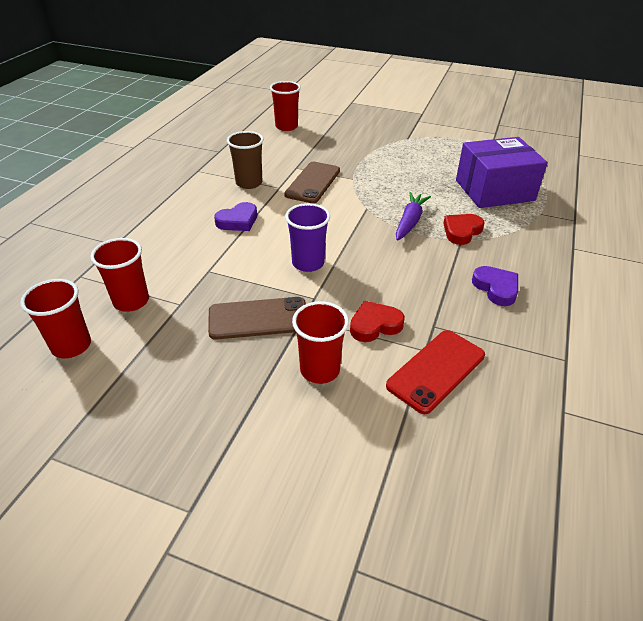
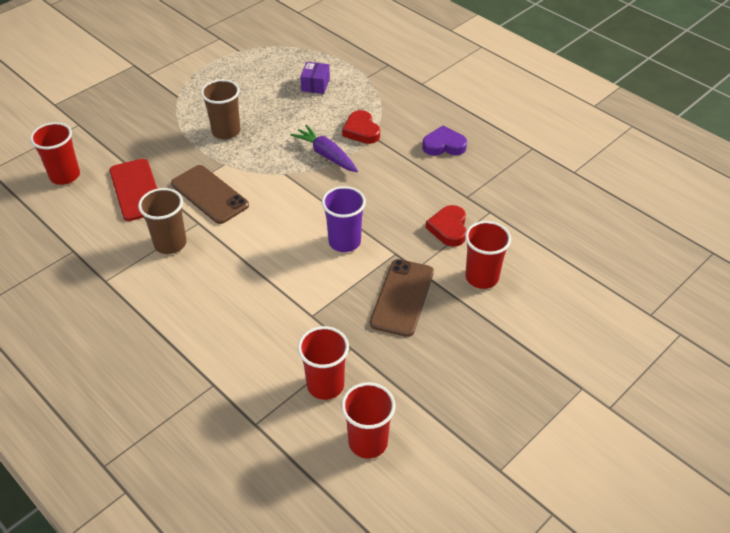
camera: 65 degrees left, 5 degrees up
(238, 221) = (240, 272): purple heart -> none
(390, 168) = (226, 131): none -> brown cup
(436, 370) = (512, 214): red phone -> red phone (136, 190)
(494, 190) = (315, 85): purple box -> purple box, size x0.43

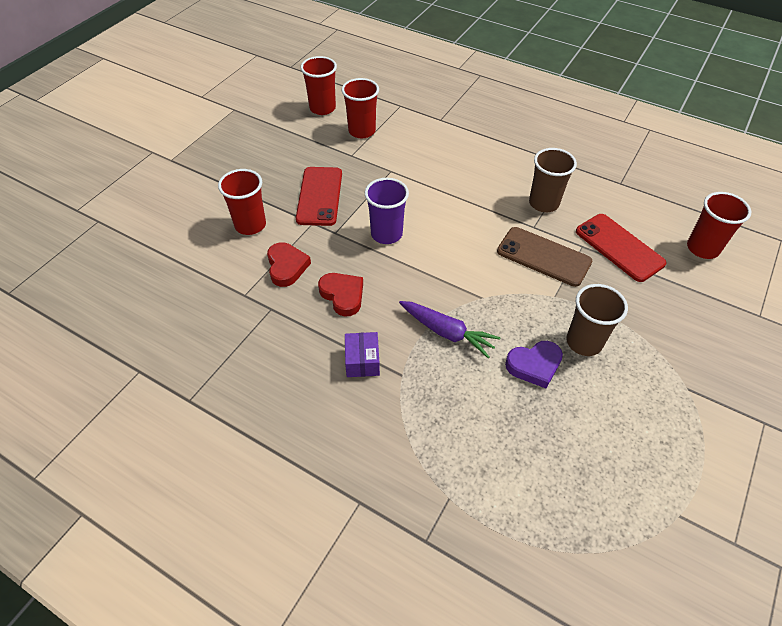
camera: 165 degrees right, 5 degrees up
(315, 85) = (518, 458): purple box -> purple box (362, 361)
(361, 131) = (419, 380): red heart -> red heart (343, 295)
(402, 297) = (319, 196): brown phone -> red phone
(444, 145) = (306, 379): purple heart -> purple heart (534, 365)

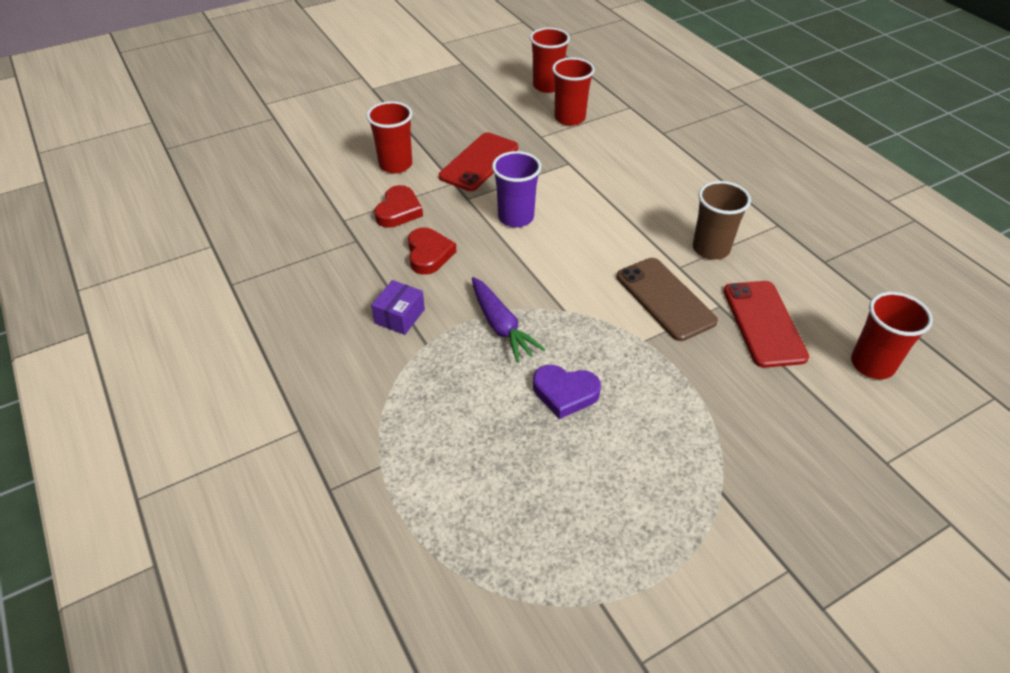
camera: 30 degrees right, 5 degrees down
(584, 342) = (639, 395): brown cup -> none

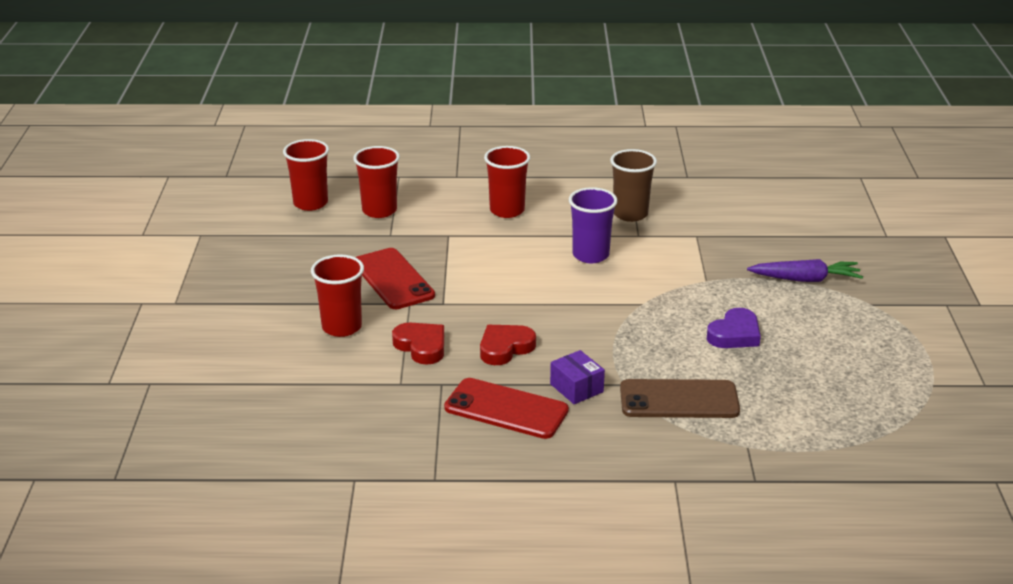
camera: 60 degrees left, 15 degrees down
(429, 254) = (505, 348): red heart -> red heart turned 60 degrees counterclockwise
(501, 326) = (634, 339): purple carrot -> purple carrot (805, 279)
(516, 217) = (499, 287): purple cup -> purple cup (590, 255)
(665, 299) = (669, 254): brown phone -> brown phone (679, 400)
(764, 323) = (730, 226): red phone -> red phone (506, 409)
(872, 364) = (801, 203): red cup -> red cup (507, 210)

